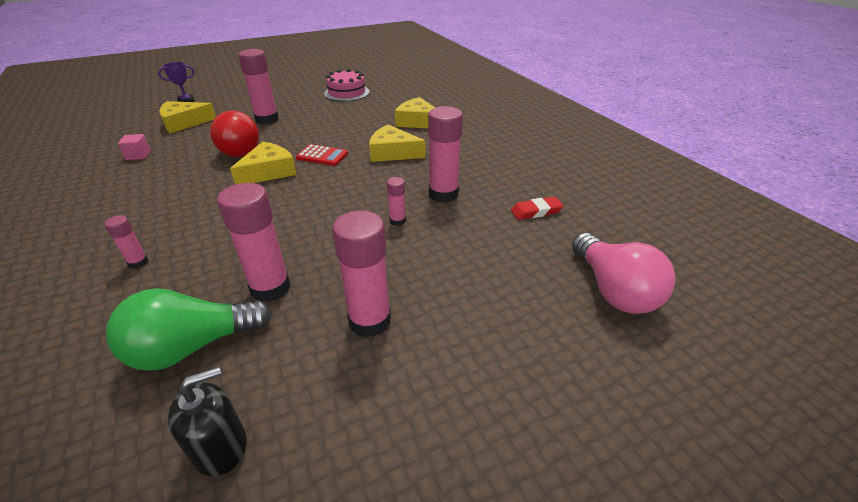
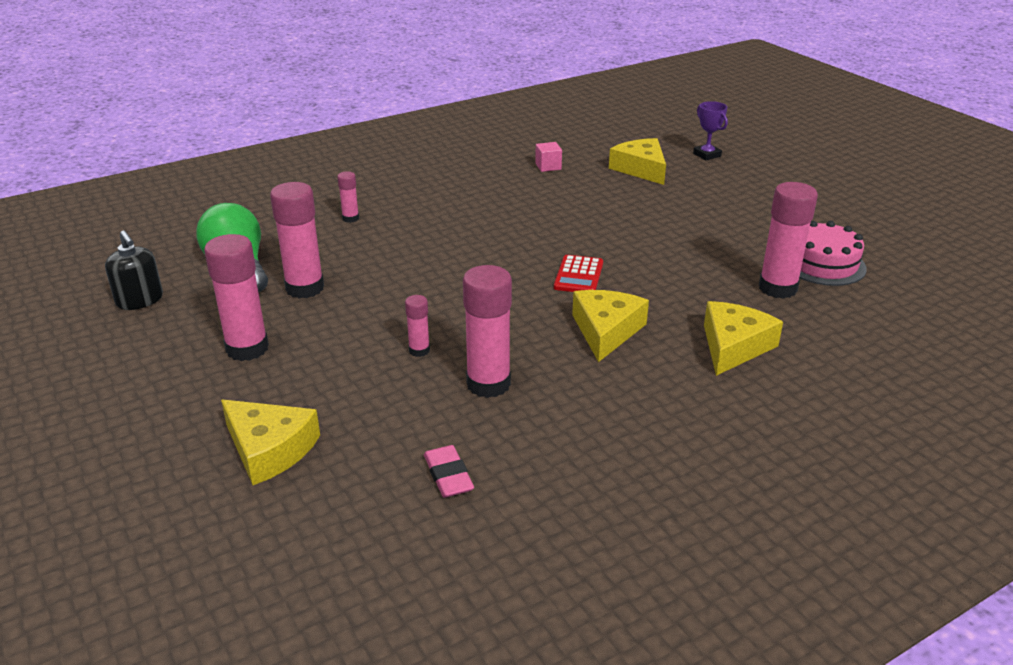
camera: 85 degrees right, 5 degrees down
(238, 149) = (579, 217): red light bulb -> none
(267, 120) = (677, 218): pink glue stick -> pink glue stick (777, 288)
(269, 172) = (526, 247): yellow cheese -> yellow cheese (269, 449)
(536, 211) = (448, 475): red eraser -> pink eraser
(613, 290) = (258, 535): pink light bulb -> none

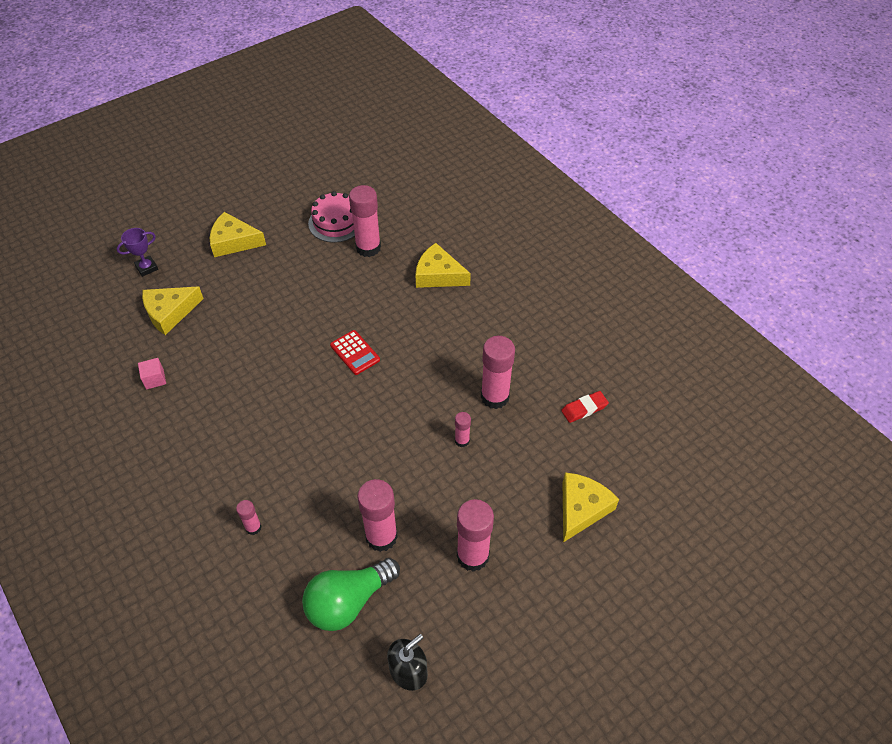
camera: 95 degrees left, 20 degrees up
(448, 475) = (584, 408): pink eraser -> red eraser
(578, 275) = (355, 353): red calculator -> red calculator turned 45 degrees clockwise
(606, 331) = (427, 337): yellow cheese -> yellow cheese (233, 241)

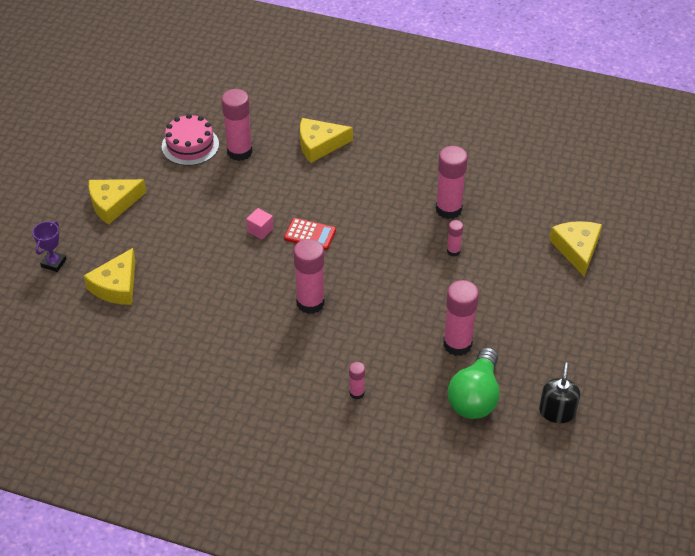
camera: 35 degrees left, 5 degrees down
(155, 379) = (160, 340): pink cube -> pink cube (260, 230)
(472, 556) = (532, 319): pink glue stick -> pink glue stick (310, 303)
(584, 408) = (519, 184): red eraser -> none

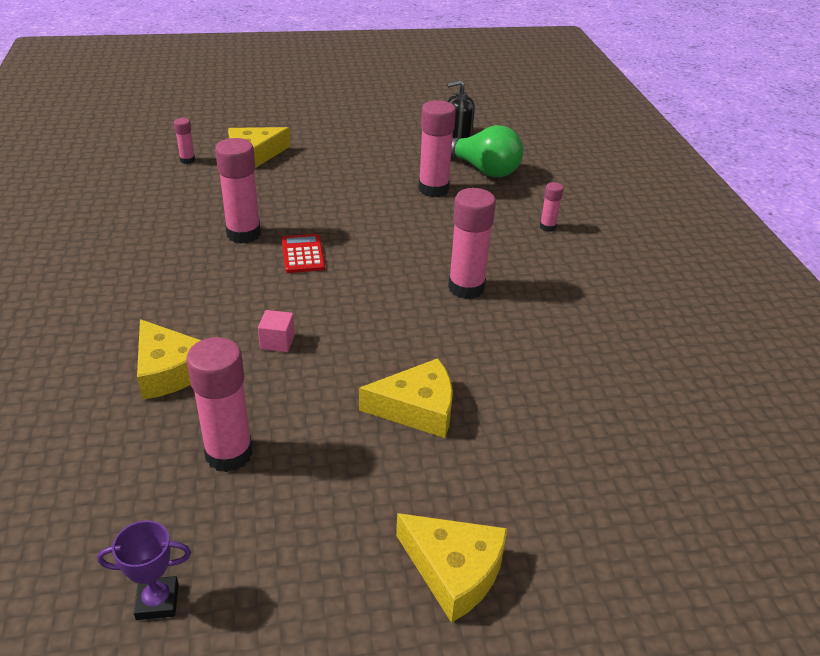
camera: 120 degrees left, 10 degrees down
(53, 263) = (640, 582): purple trophy -> purple trophy (157, 601)
(116, 286) = (604, 473): yellow cheese -> yellow cheese (417, 408)
(190, 145) = (243, 529): pink cake -> none
(260, 230) = (383, 368): pink cube -> pink cube (277, 342)
(310, 234) = (359, 322): red calculator -> red calculator (303, 254)
(453, 251) = (309, 217): pink glue stick -> pink glue stick (187, 160)
(475, 397) = (483, 170): green light bulb -> green light bulb turned 45 degrees clockwise

